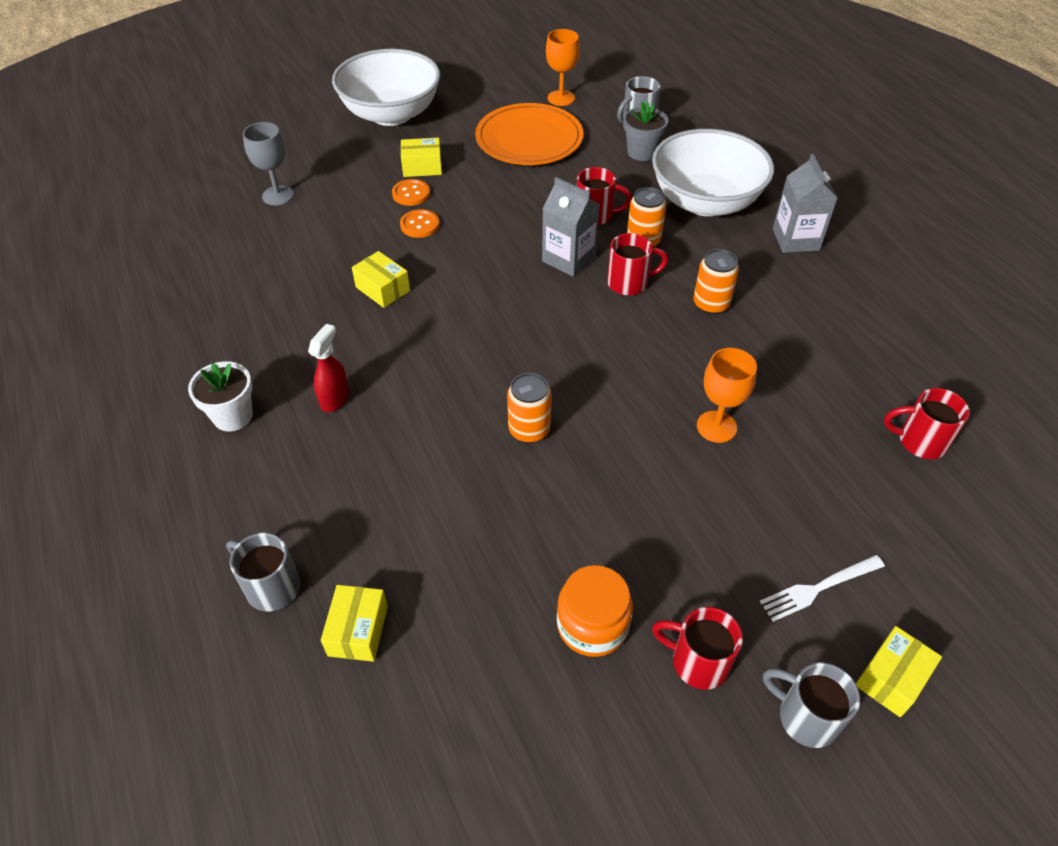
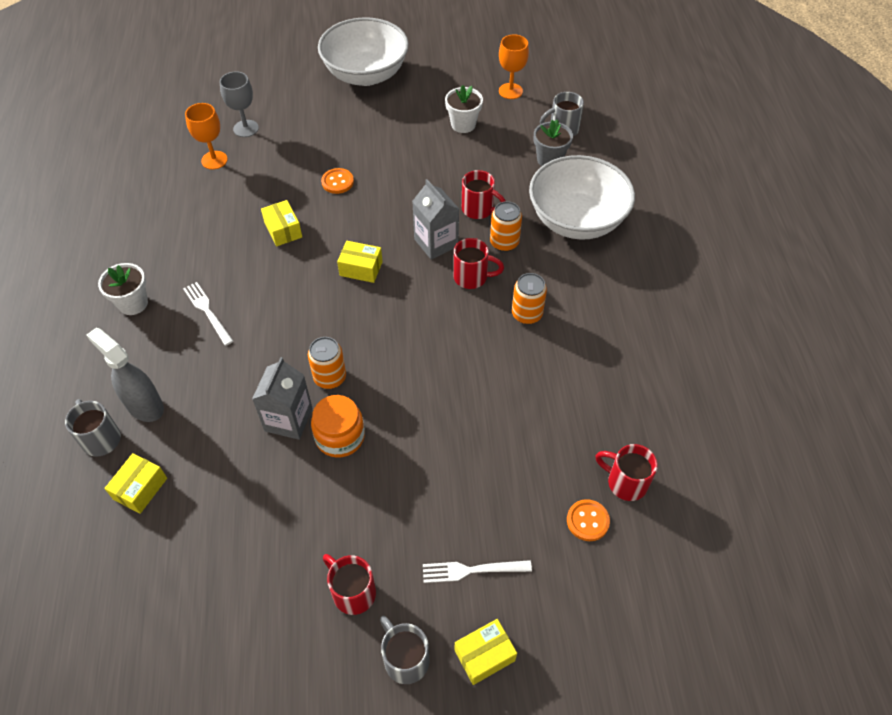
camera: 20 degrees right, 5 degrees up
(311, 530) = (144, 406): none -> grey spray bottle
(335, 399) = (207, 311): red spray bottle -> white fork
(411, 194) = (345, 152): orange button -> orange button (587, 521)
(422, 167) = (365, 130): yellow box -> yellow box (361, 268)
(529, 139) = (463, 124): orange plate -> white flower pot
(592, 625) = (295, 539): orange jar -> orange jar (340, 436)
(716, 427) = (470, 419): orange goblet -> orange goblet (214, 160)
(795, 239) = (632, 276): grey carton -> grey carton (288, 419)

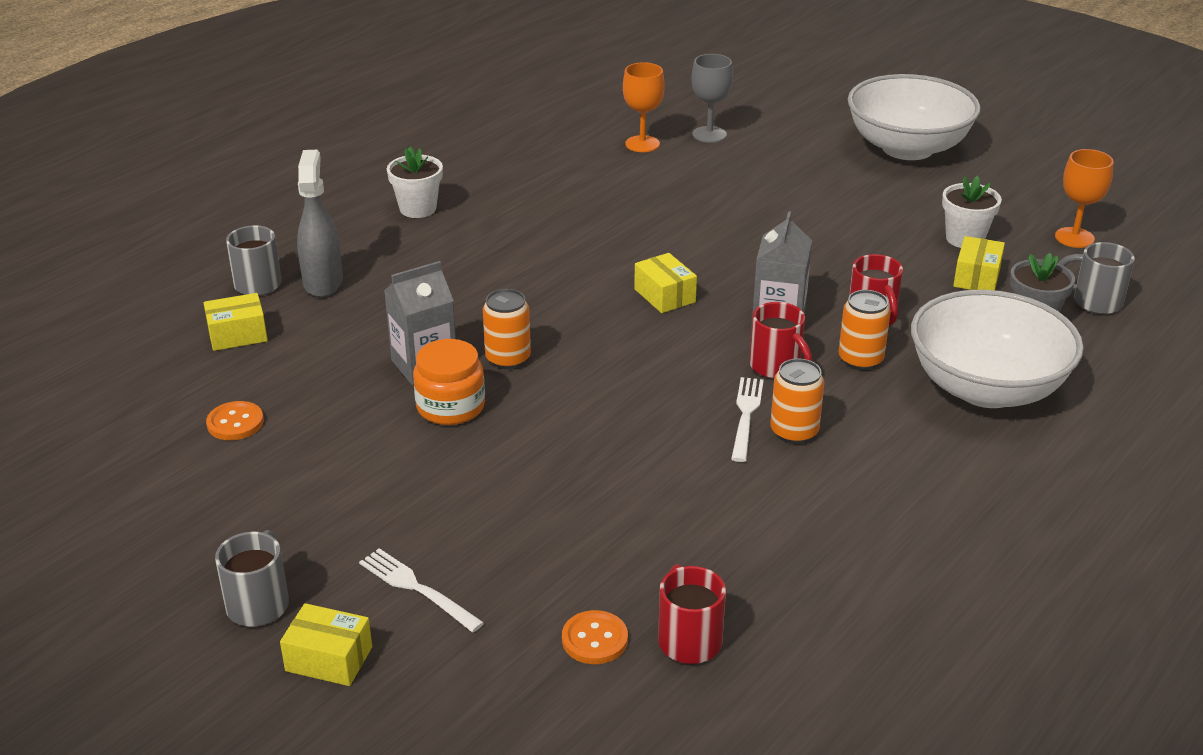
camera: 45 degrees right, 20 degrees down
(207, 311) = (471, 248): white fork -> white fork (746, 415)
(283, 230) = (630, 227): yellow box -> yellow box (976, 277)
(337, 182) = (743, 218): orange button -> orange button (235, 423)
(352, 592) = (290, 523): red mug -> none

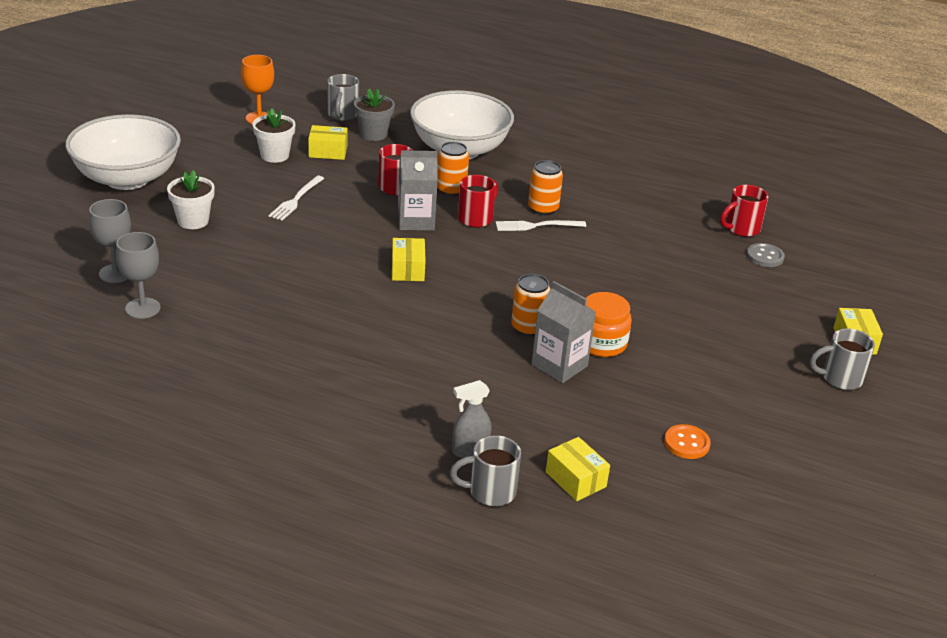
camera: 110 degrees left, 0 degrees up
(323, 282) = (470, 450): grey spray bottle -> grey spray bottle, size x0.67
(416, 588) = (778, 322): white fork -> white fork (296, 200)
(418, 209) = (313, 423): white flower pot -> white flower pot (193, 221)
(594, 639) = (765, 256): orange button -> grey button
(642, 144) = (143, 308): orange goblet -> grey goblet
(664, 295) = (408, 269): yellow box -> yellow box turned 45 degrees counterclockwise

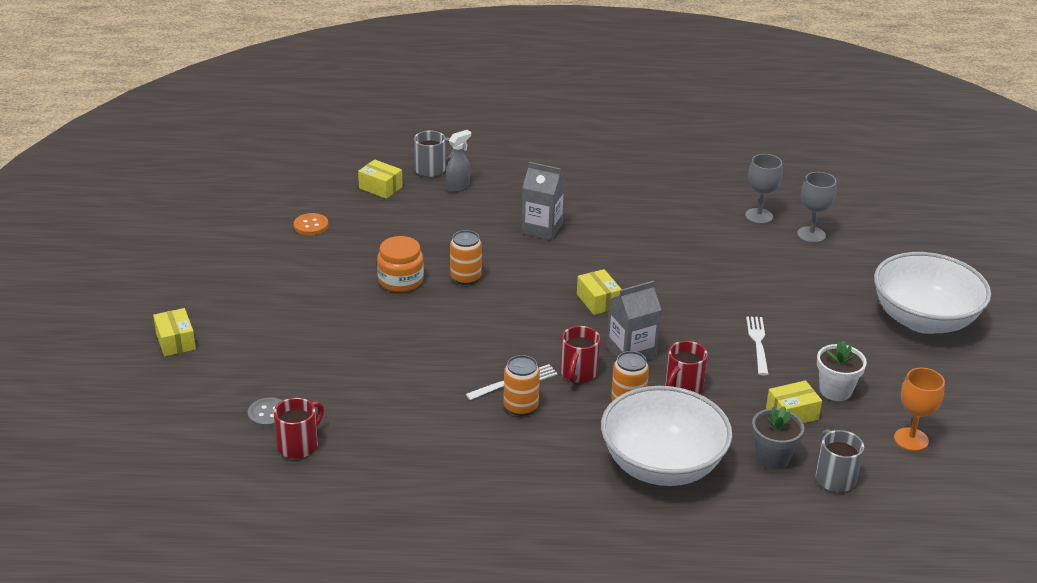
camera: 160 degrees right, 0 degrees up
(193, 221) = (815, 294): white flower pot -> none
(559, 365) = (426, 255): grey carton -> grey carton (542, 228)
(839, 378) = (191, 303): grey mug -> none

